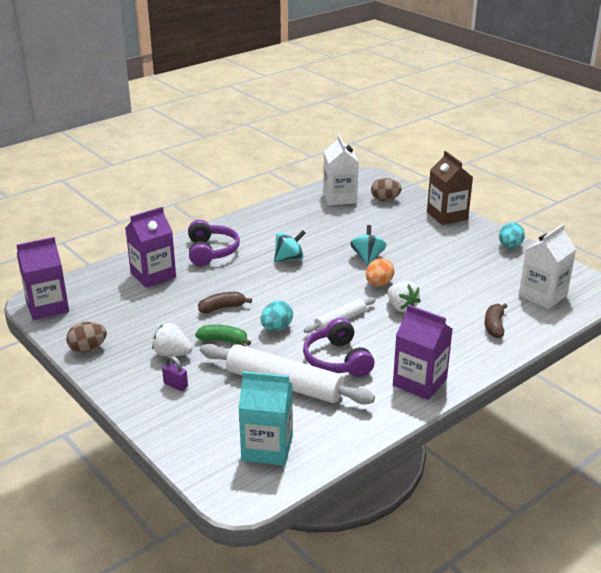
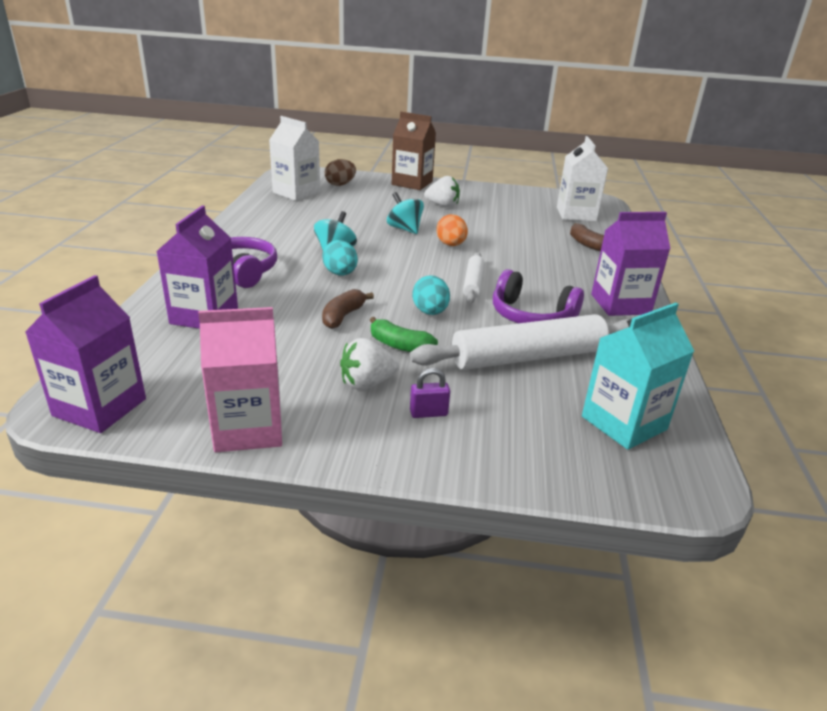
camera: 45 degrees left, 0 degrees up
(88, 349) = (248, 429): brown egg -> pink carton
(223, 340) = (399, 345): green banana -> green banana turned 120 degrees counterclockwise
(401, 307) = (501, 255): white strawberry -> white strawberry (442, 205)
(509, 246) = (495, 191): turquoise egg -> turquoise egg (340, 274)

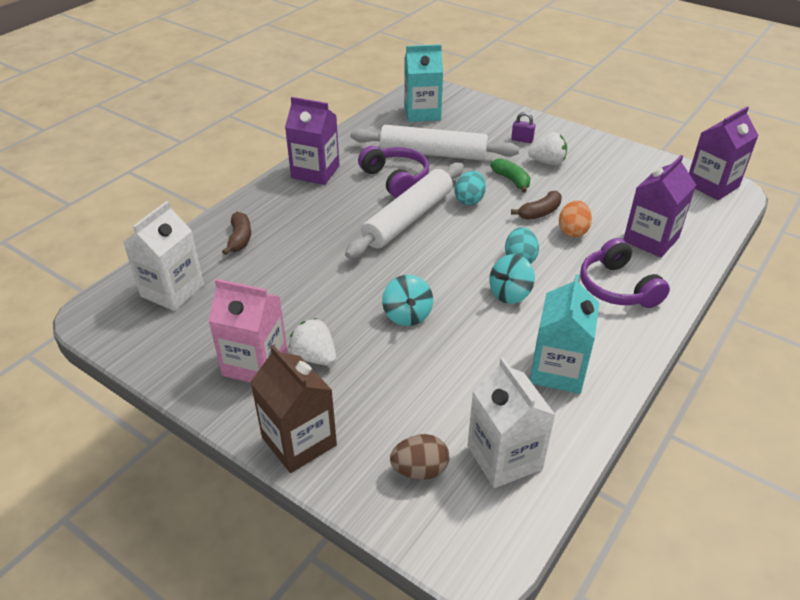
camera: 150 degrees left, 10 degrees up
(248, 429) = (625, 155): pink carton -> pink carton (255, 363)
(277, 223) = (557, 370): none -> turquoise carton
(451, 245) = (380, 273): orange egg -> orange egg (572, 231)
(473, 283) = (408, 219): white rolling pin -> white rolling pin, size x1.88

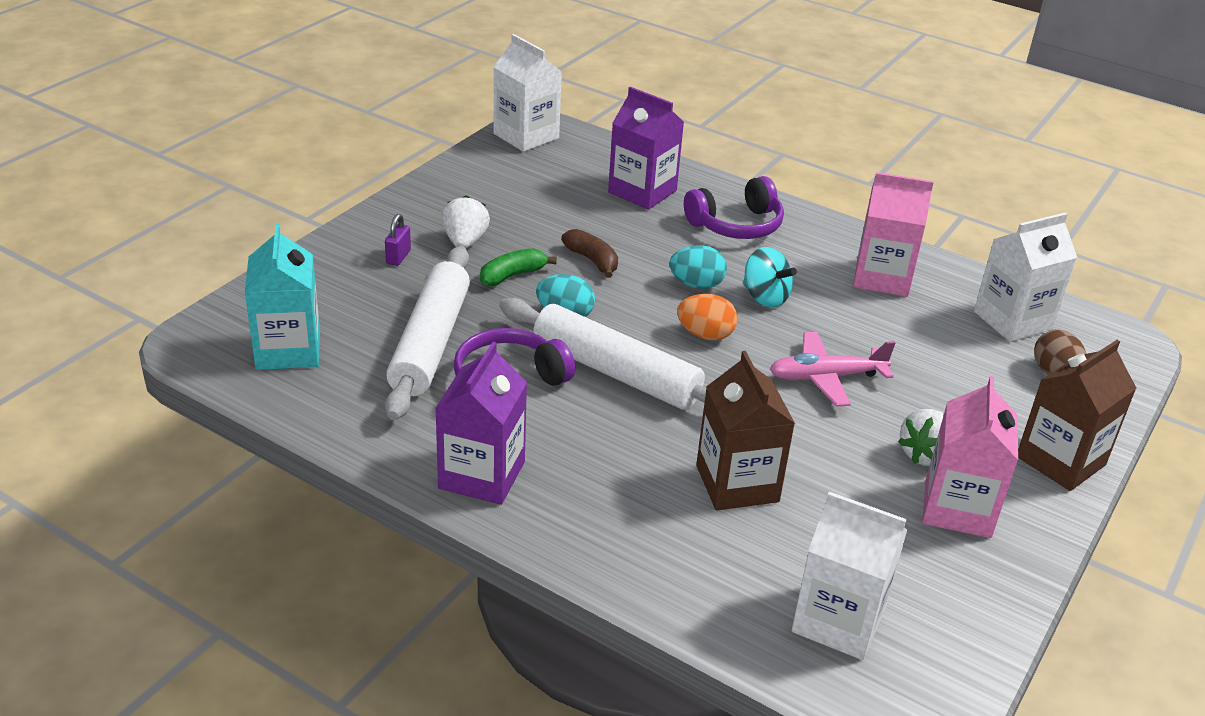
camera: 95 degrees left, 5 degrees down
(240, 239) = (689, 554): brown banana -> none
(296, 261) = (737, 483): none -> brown carton
(407, 315) = (826, 377): turquoise spinning top -> pink plane
(557, 370) = (882, 278): turquoise carton -> pink carton
(572, 231) = (632, 241): orange egg -> orange egg (705, 335)
(712, 185) = (526, 136): purple carton -> white carton

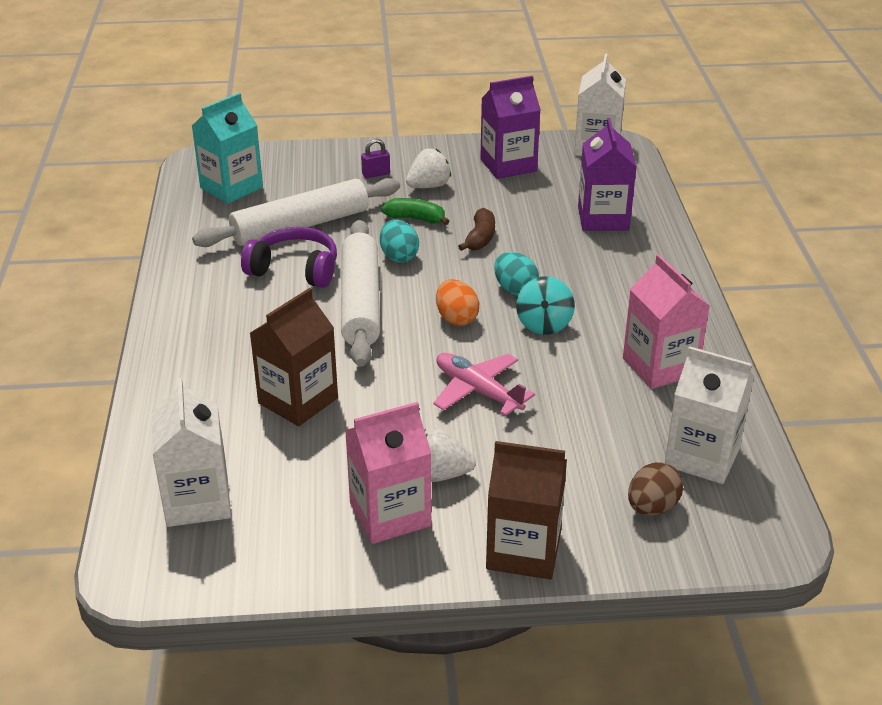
camera: 55 degrees right, 0 degrees up
(482, 475) = (192, 302): purple carton -> purple carton (508, 165)
(736, 225) = (624, 273): purple headphones -> none

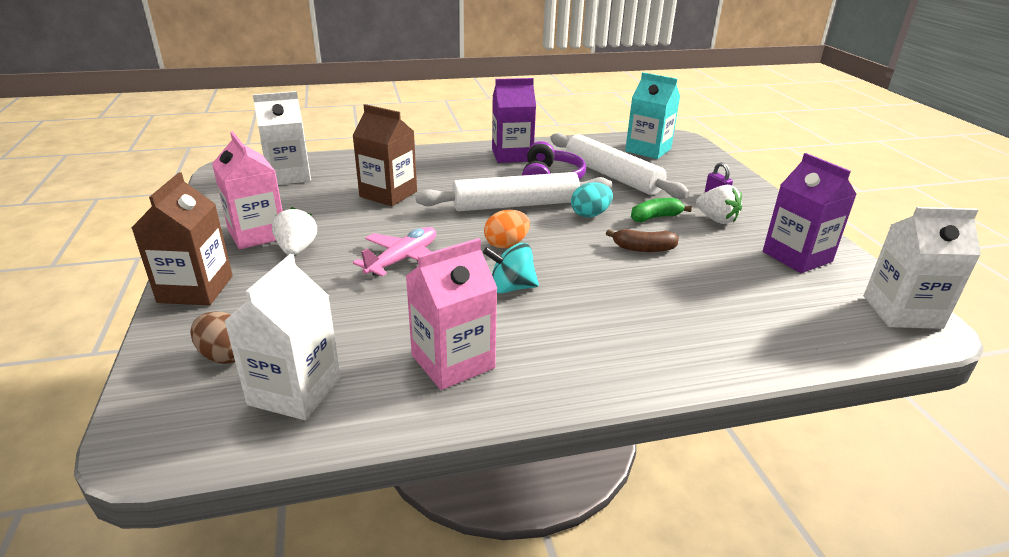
camera: 80 degrees right, 5 degrees down
(416, 219) = (655, 217): green banana -> green banana turned 120 degrees counterclockwise
(515, 289) = (564, 270): turquoise egg -> none
(603, 218) = (735, 319): purple carton -> purple carton (512, 155)

